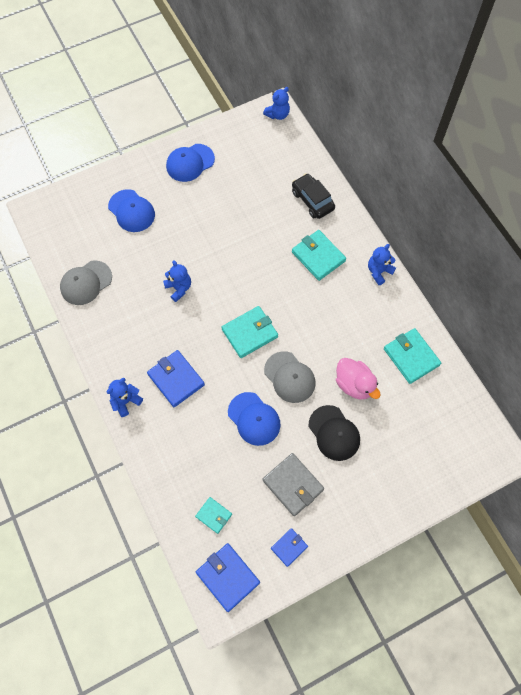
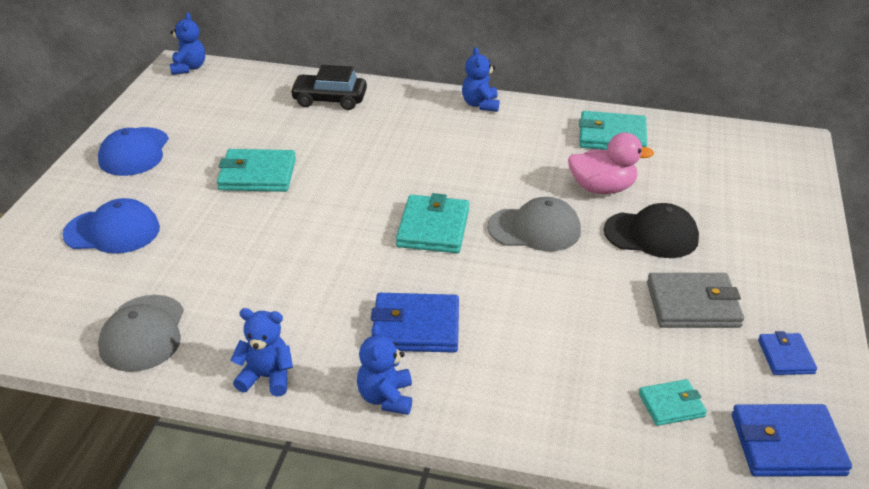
camera: 50 degrees left, 30 degrees down
(179, 288) = (286, 251): blue teddy bear -> blue teddy bear (266, 377)
(254, 419) = (559, 288): blue cap -> none
(318, 256) = (404, 130): turquoise wallet -> turquoise wallet (257, 174)

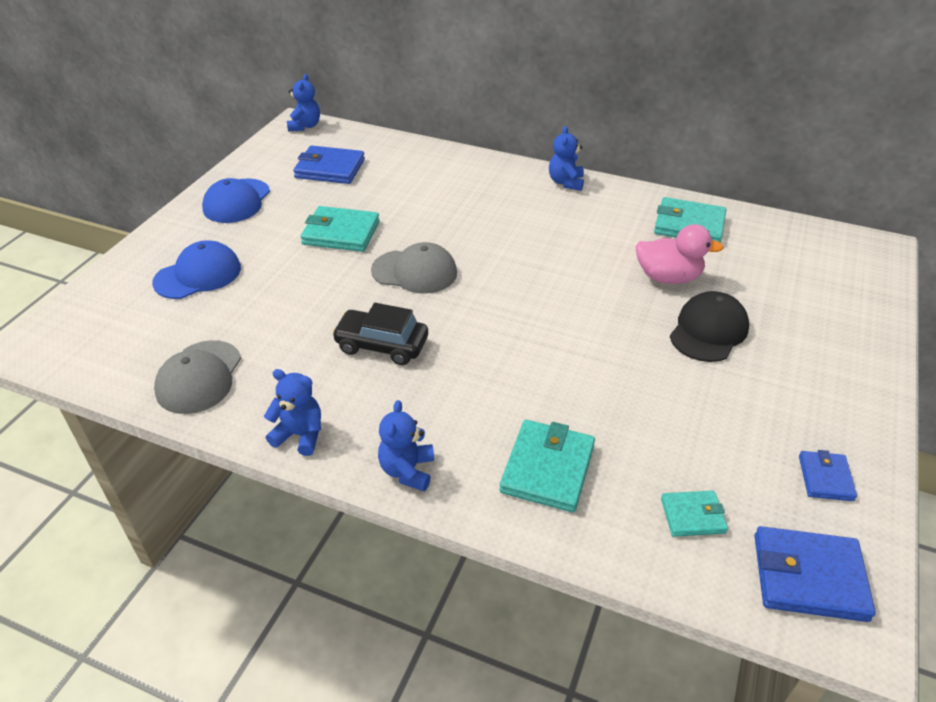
camera: 10 degrees right, 5 degrees up
(112, 231) = (198, 275): blue cap -> blue cap turned 45 degrees counterclockwise
(329, 100) = (424, 166): black car -> black car (382, 345)
(416, 327) = (453, 400): blue wallet -> blue wallet (330, 168)
(433, 228) = (493, 301): turquoise wallet -> turquoise wallet (548, 468)
(534, 229) = (591, 313): grey cap -> grey cap (414, 271)
(651, 235) = (708, 331): black cap -> black cap turned 75 degrees counterclockwise
(693, 305) = (737, 410): grey wallet -> none

